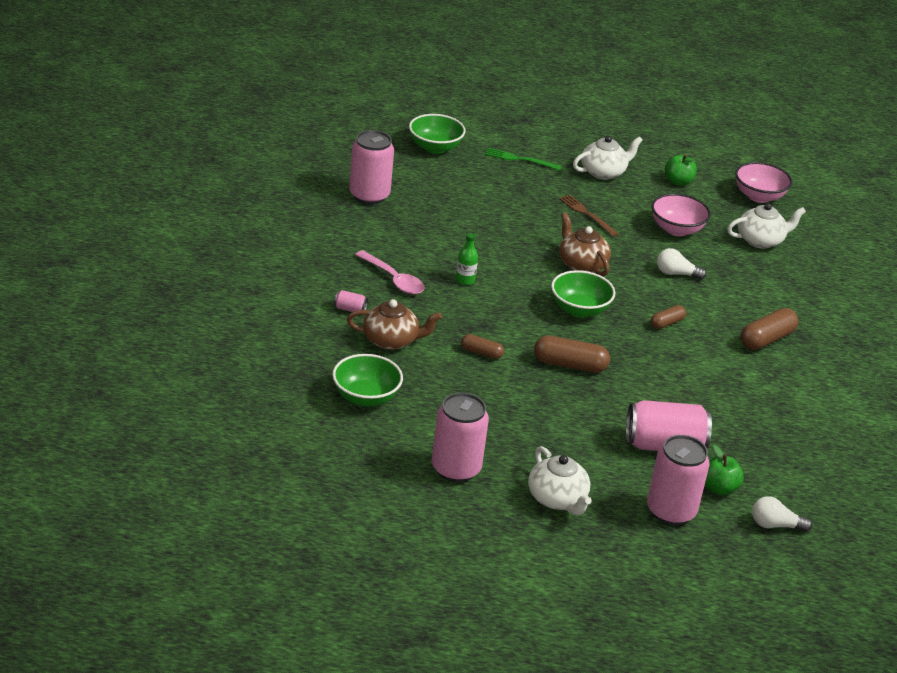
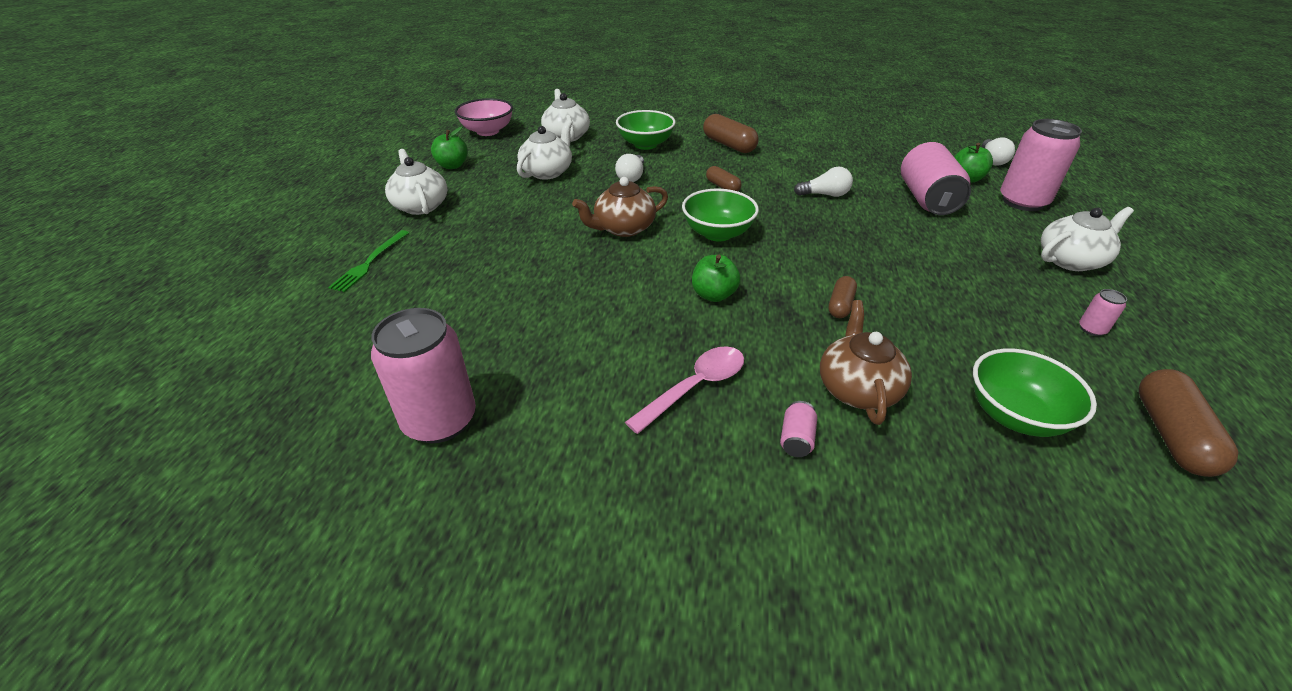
camera: 85 degrees left, 5 degrees up
(435, 148) = (304, 341): green bowl -> green bowl (645, 144)
(456, 469) = (1091, 329): pink can -> pink can, size x0.42
(465, 280) = (679, 316): green bottle -> none
(490, 297) = (713, 295): none -> green apple
(570, 365) = (828, 244): brown capsule -> brown capsule (1171, 435)
(587, 214) = (515, 220): brown fork -> none
(662, 382) = (825, 195): none -> white light bulb
(676, 229) = (547, 172): pink bowl -> white teapot

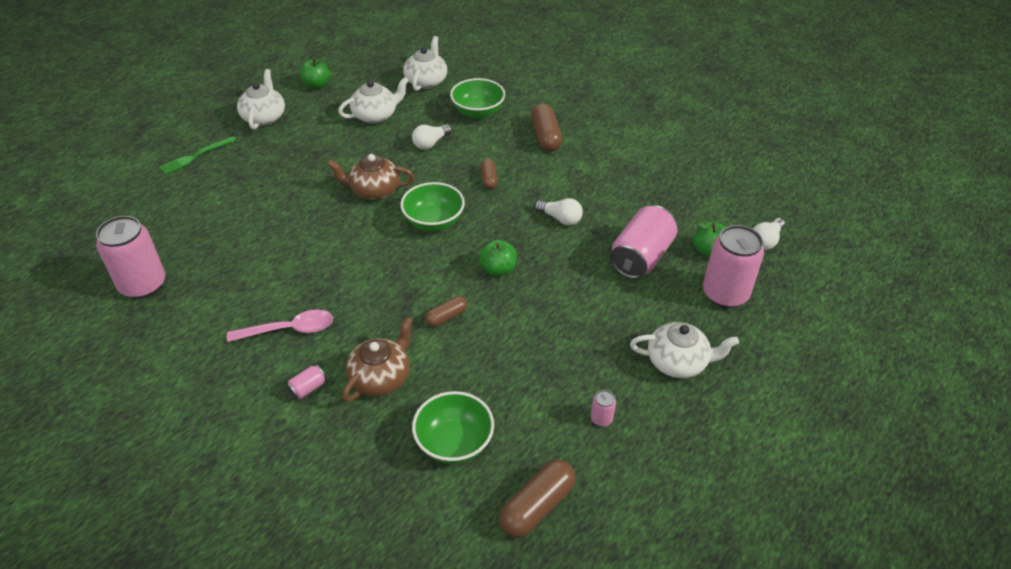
camera: 30 degrees right, 5 degrees up
(488, 131) = (373, 56): pink bowl -> none
(713, 295) = (372, 271): green apple -> green apple (498, 269)

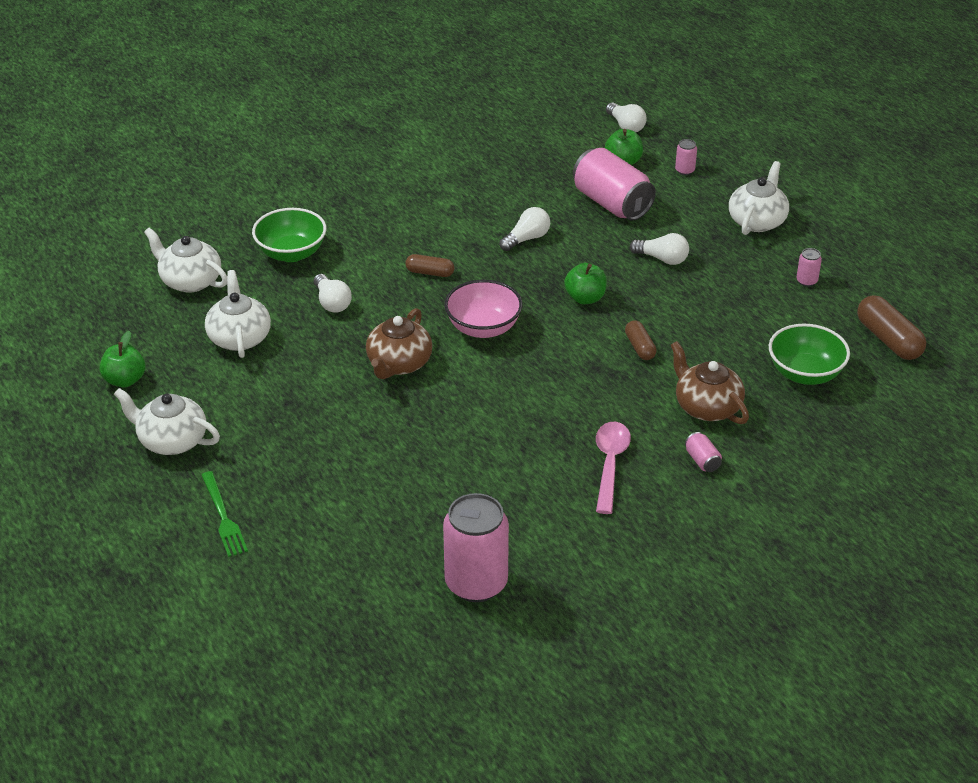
camera: 70 degrees left, 5 degrees down
(434, 222) = (483, 328): green bowl -> pink bowl
(545, 137) = (376, 214): brown capsule -> none
(579, 306) = (662, 259): none -> white light bulb
(725, 294) = (685, 170): pink can -> pink can, size x0.42

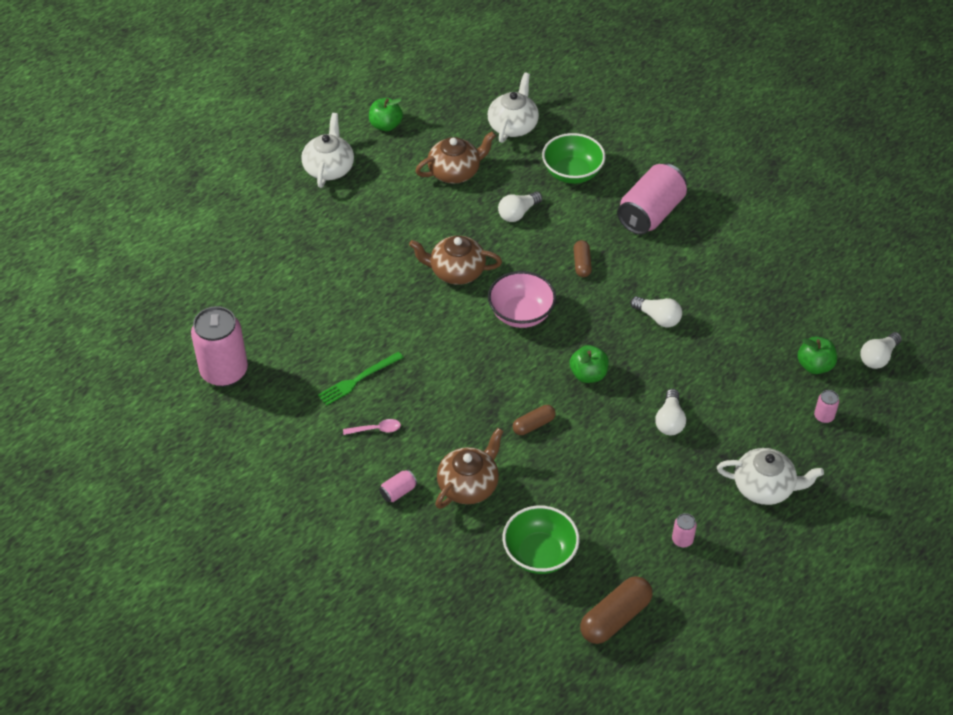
camera: 75 degrees right, 10 degrees up
(223, 517) = (259, 217): green fork -> green fork (358, 380)
(239, 338) = (455, 172): white teapot -> brown teapot
(610, 464) = (376, 429): pink spoon -> pink spoon, size x0.55
(612, 203) = (740, 369): pink can -> pink can (650, 213)

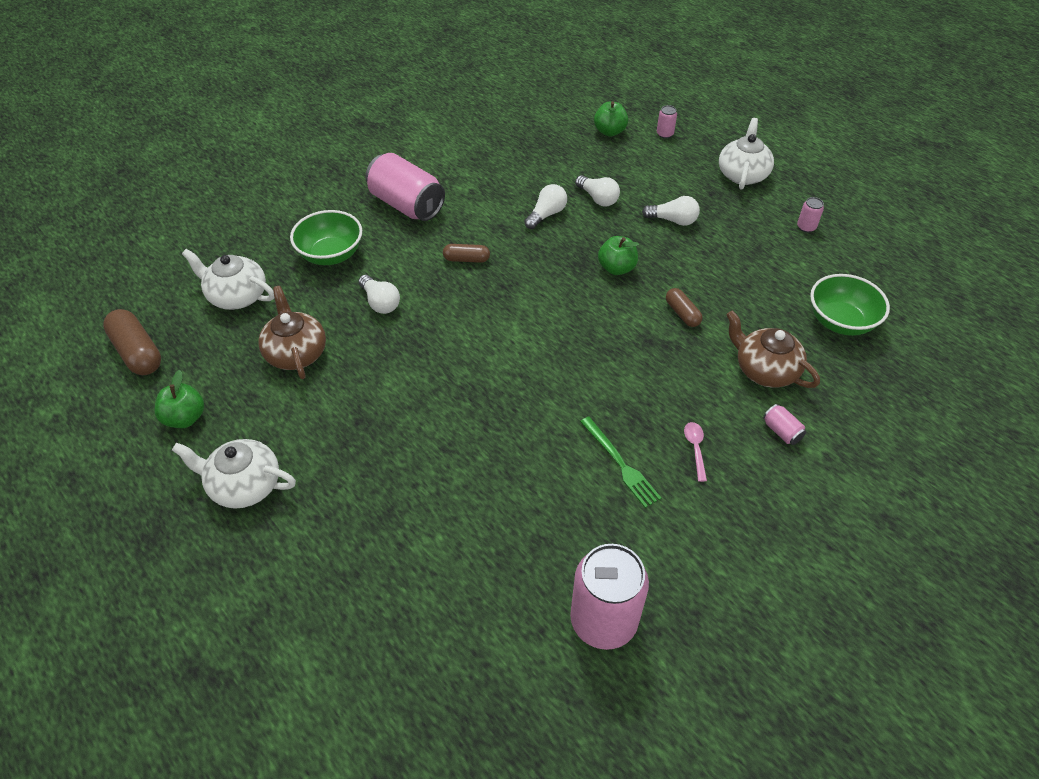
camera: 85 degrees left, 0 degrees up
(456, 271) = (460, 362): brown teapot -> none
(521, 314) = (531, 311): pink bowl -> none
(615, 618) = (899, 277): brown capsule -> brown capsule (137, 352)
(878, 357) = (602, 99): white light bulb -> white light bulb (598, 198)

